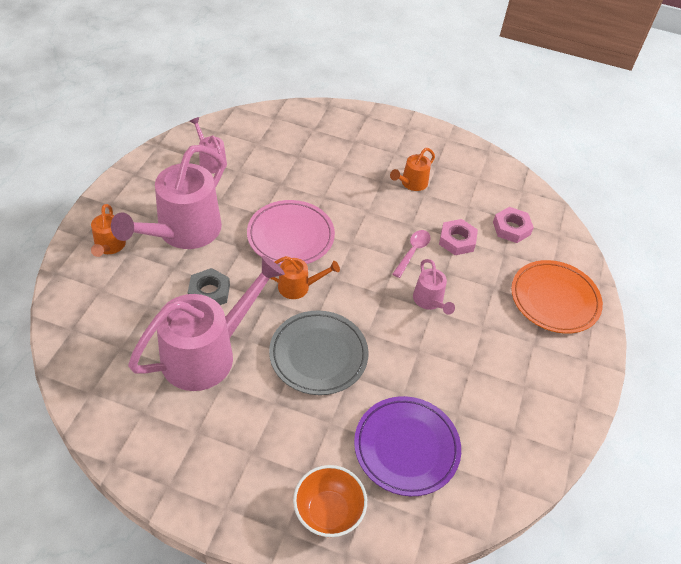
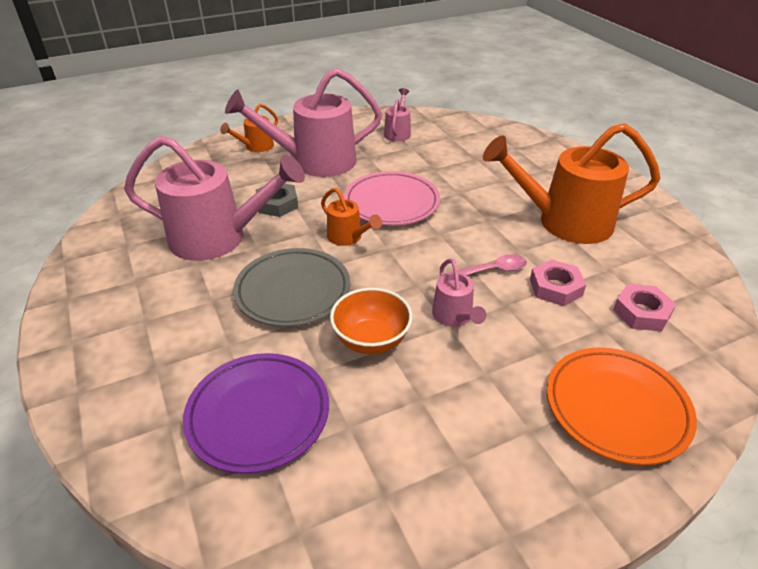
camera: 50 degrees right, 10 degrees down
(328, 512) = (124, 407): orange bowl -> orange bowl (371, 340)
(411, 183) = (563, 222): orange watering can -> orange watering can, size x2.13
(430, 301) = (454, 317): pink watering can -> pink watering can turned 45 degrees counterclockwise

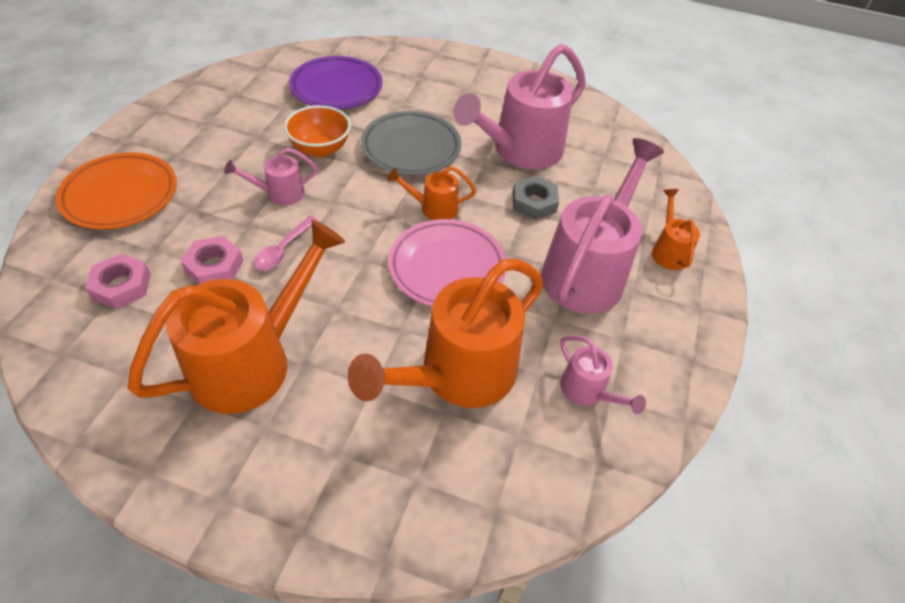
camera: 130 degrees right, 10 degrees up
(452, 164) = (457, 376): none -> orange watering can
(454, 317) = (279, 193): pink watering can -> pink watering can turned 45 degrees counterclockwise

